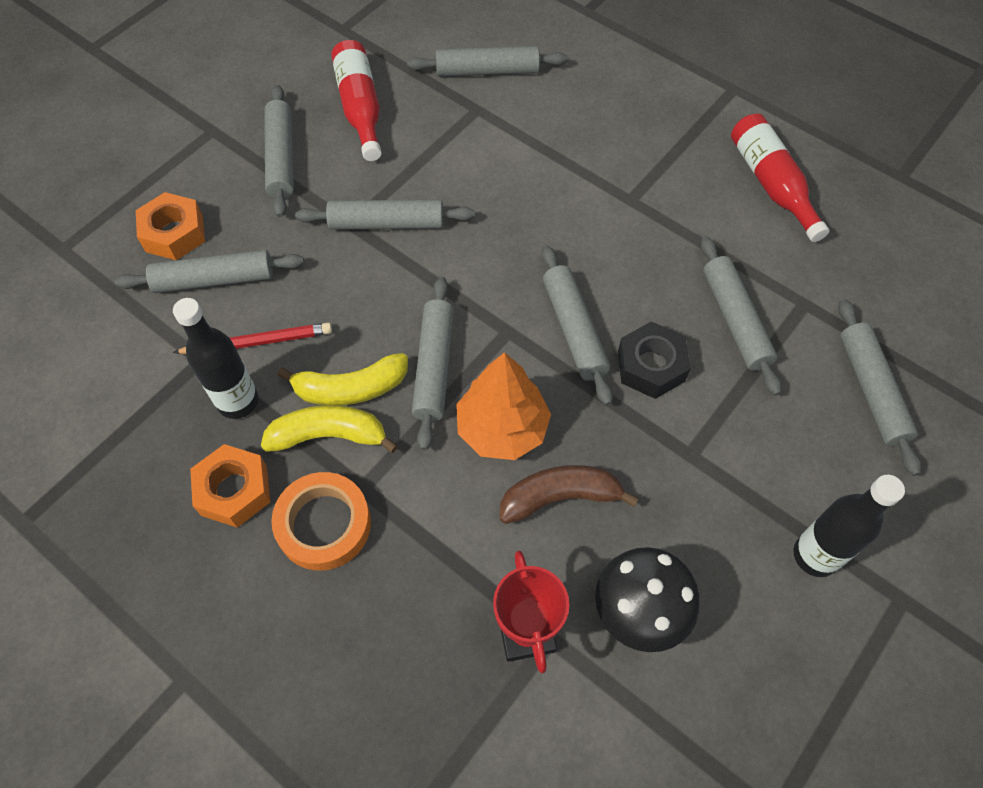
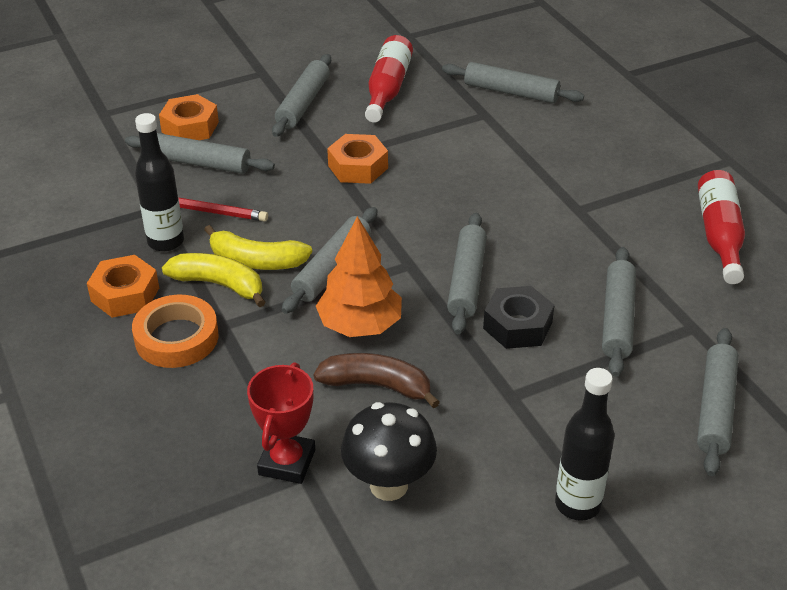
camera: 25 degrees right, 20 degrees down
(387, 223) = (358, 167): grey rolling pin -> orange nut

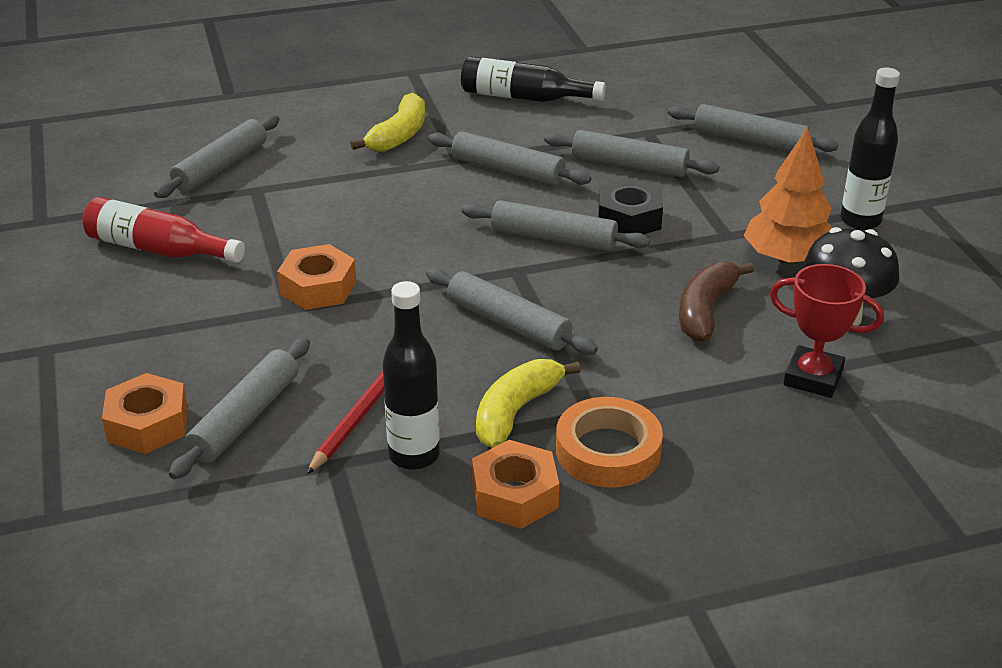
camera: 80 degrees left, 5 degrees down
(256, 261) = (478, 379): yellow banana -> yellow banana (399, 135)
(303, 103) = (149, 318): grey rolling pin -> grey rolling pin (507, 170)
(360, 325) = (611, 312): orange tree -> orange tree (787, 259)
(719, 235) = (524, 97): red bottle -> black bottle

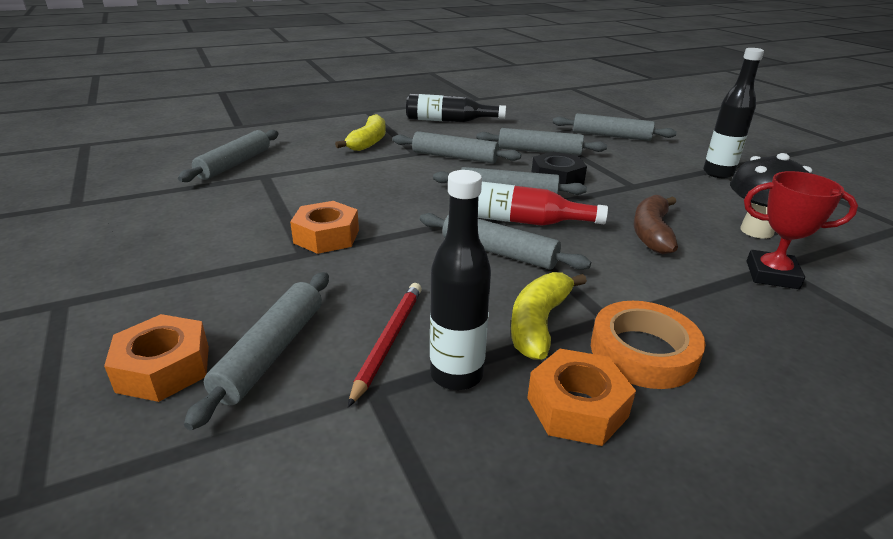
camera: 10 degrees left, 5 degrees down
(158, 249) = (181, 217): red bottle -> red bottle (520, 221)
(787, 259) = (686, 197): orange tree -> none

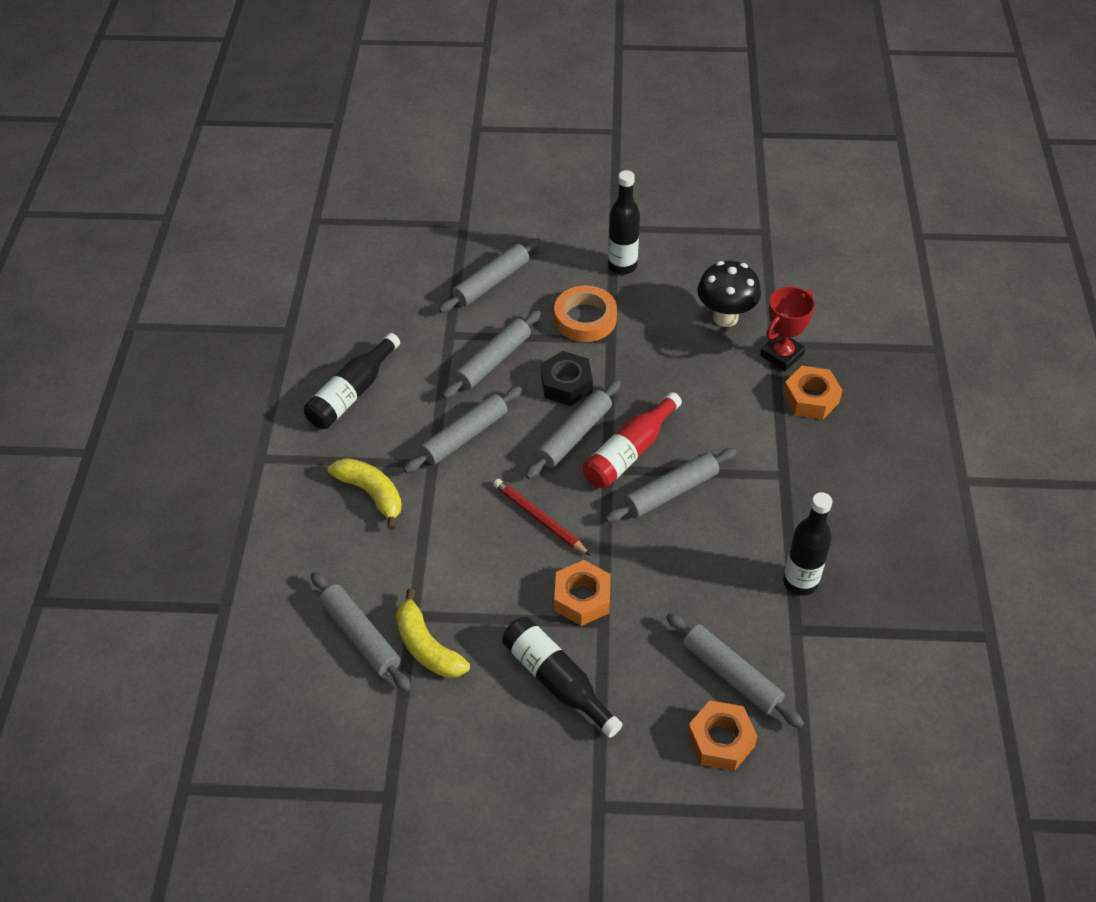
camera: 60 degrees left, 20 degrees up
(221, 245) = (557, 680): none -> black bottle
(388, 341) = (750, 605): red pencil -> red pencil (539, 518)
(538, 323) = (771, 514): yellow banana -> yellow banana (427, 647)
(577, 407) = (853, 537): orange nut -> orange nut (810, 398)
(643, 352) = (823, 478): orange tape -> orange tape (585, 319)
(652, 233) = (695, 381): brown banana -> none

